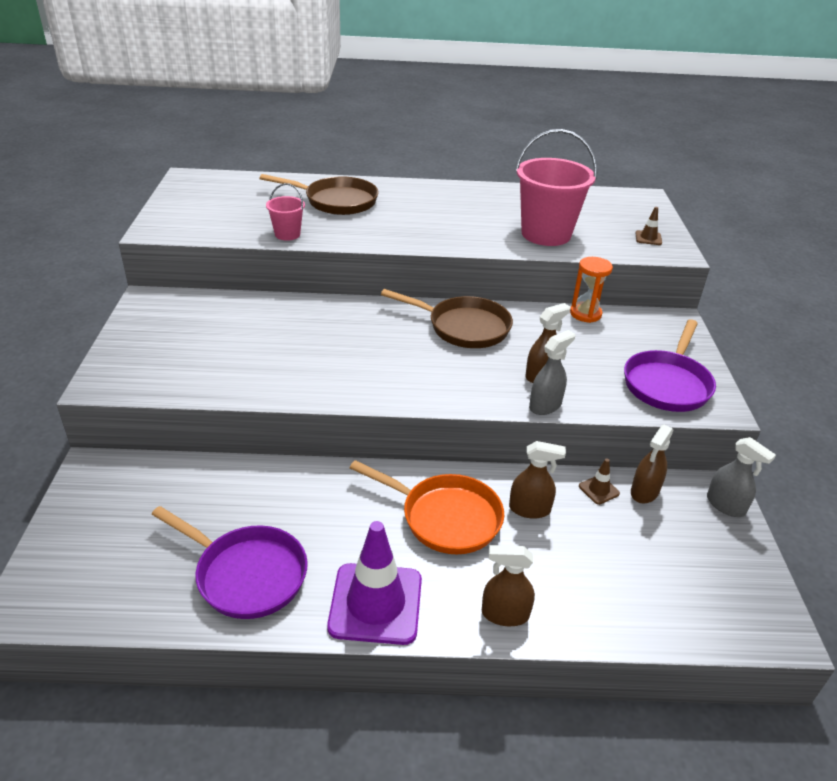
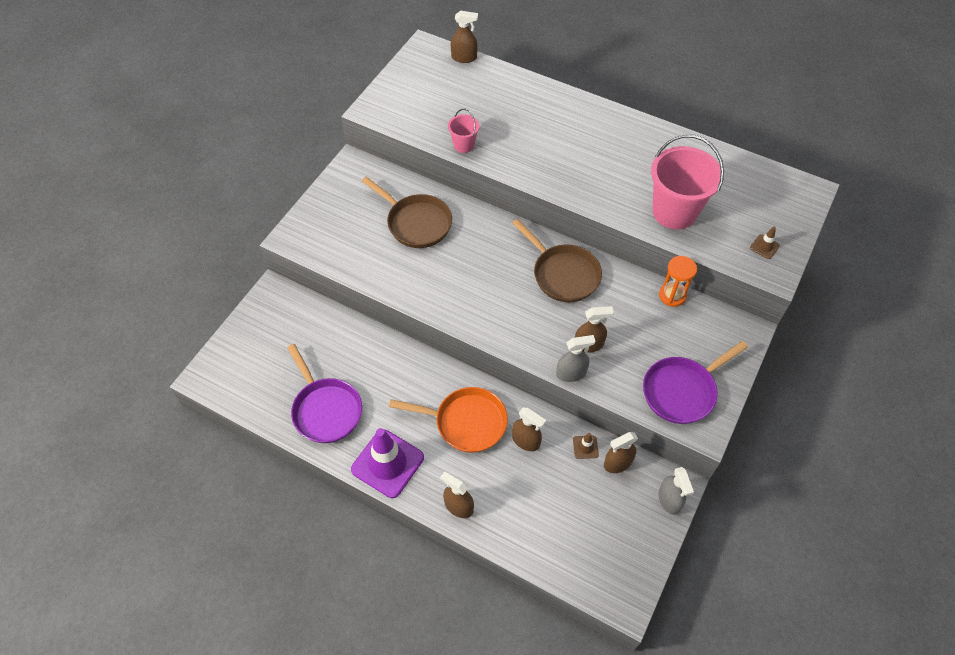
camera: 30 degrees right, 20 degrees up
(238, 177) = (464, 57): none -> brown spray bottle
(336, 201) = (525, 114): brown pan -> brown pan (416, 223)
(445, 517) = (466, 422): orange pan -> orange pan turned 45 degrees counterclockwise

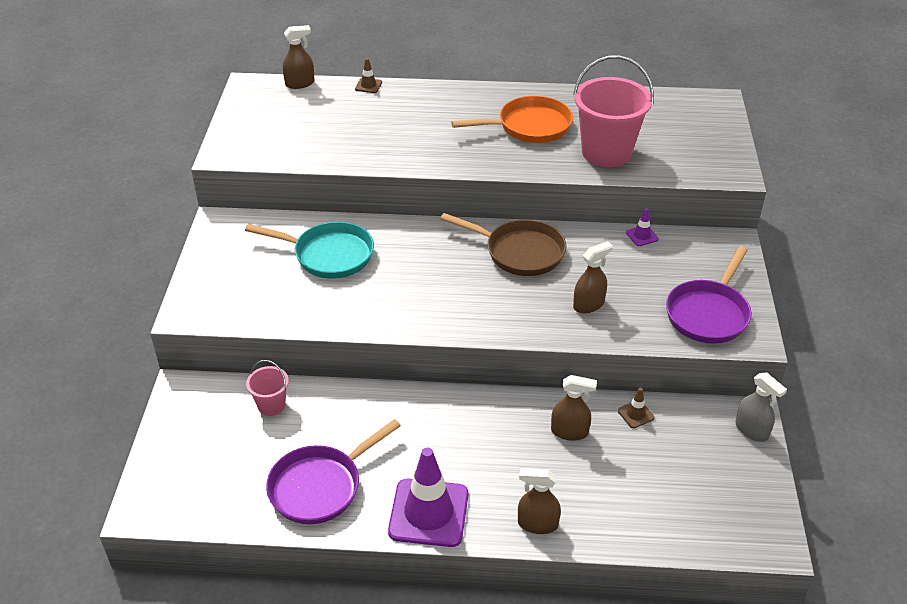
camera: 25 degrees left, 15 degrees down
(325, 410) = (320, 486): purple pan -> purple pan turned 105 degrees clockwise
(416, 223) = (329, 255): brown pan -> turquoise pan
(464, 145) = (350, 157): pink bucket -> pink bucket (271, 405)
(466, 422) = (493, 438): orange pan -> orange pan (529, 126)
(571, 373) = (588, 336): grey spray bottle -> none
(617, 463) = (678, 416): brown spray bottle -> none
(672, 295) = (642, 236): orange hourglass -> purple traffic cone
(764, 247) = (710, 156): brown traffic cone -> brown traffic cone (368, 86)

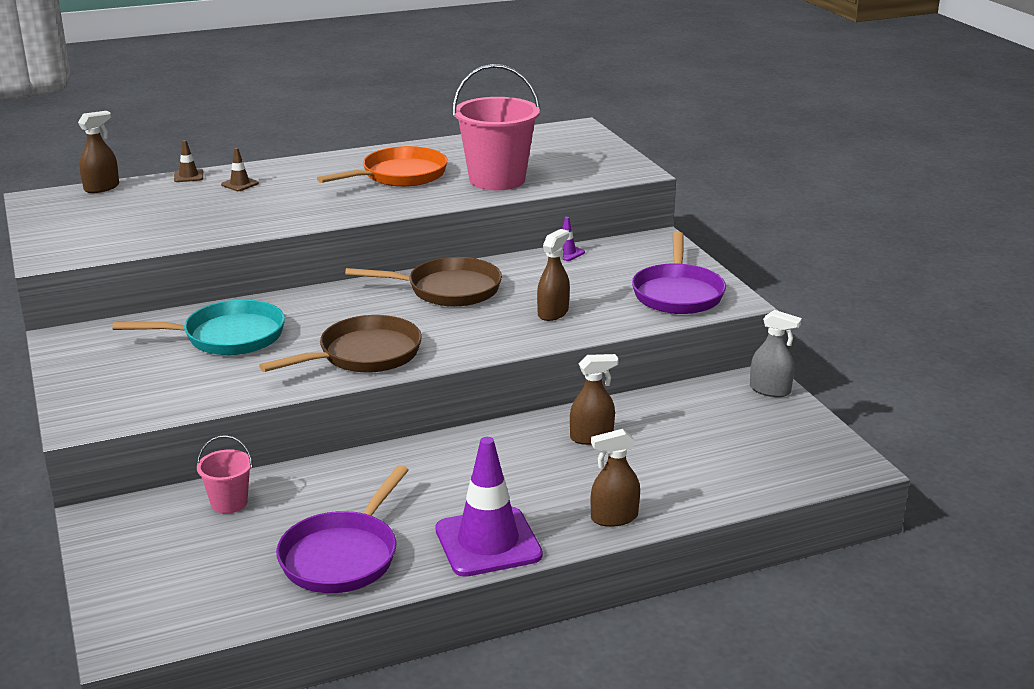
camera: 25 degrees left, 15 degrees down
(415, 306) = (364, 355): none -> brown pan
(635, 414) = (649, 407): brown traffic cone -> brown traffic cone (240, 184)

